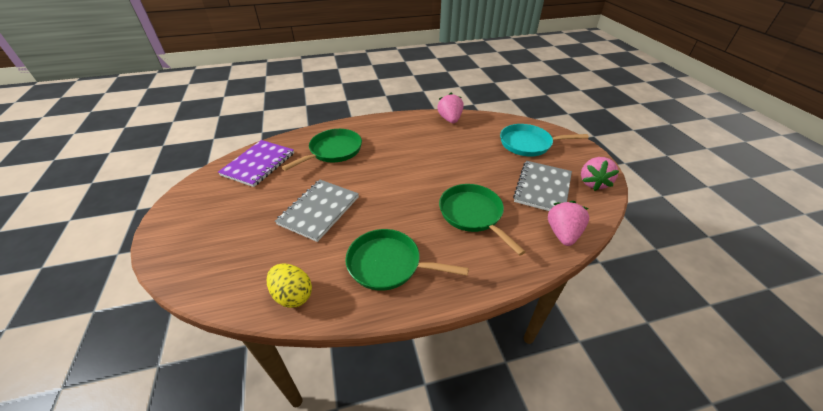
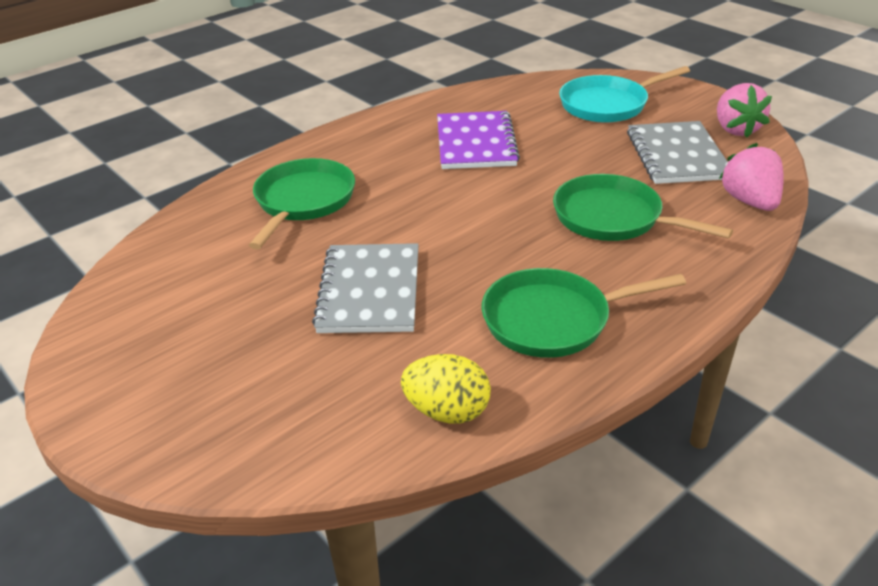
camera: 25 degrees left, 5 degrees down
(258, 164) = (180, 261): purple notebook -> purple notebook (475, 143)
(450, 119) = (458, 102): pink strawberry -> none

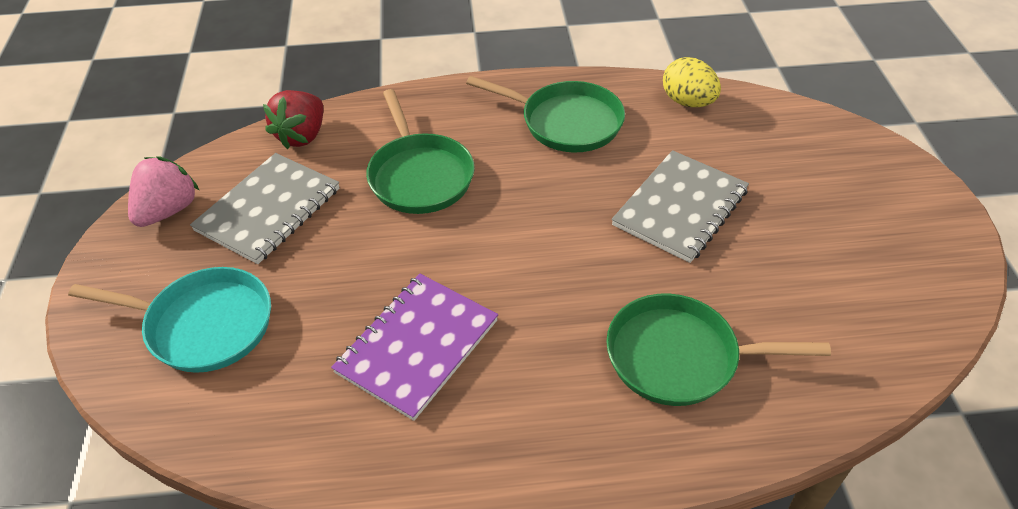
camera: 145 degrees left, 10 degrees up
(303, 201) = (680, 357): green pan -> green pan turned 45 degrees clockwise
(750, 201) = (302, 136): pink strawberry -> red strawberry

